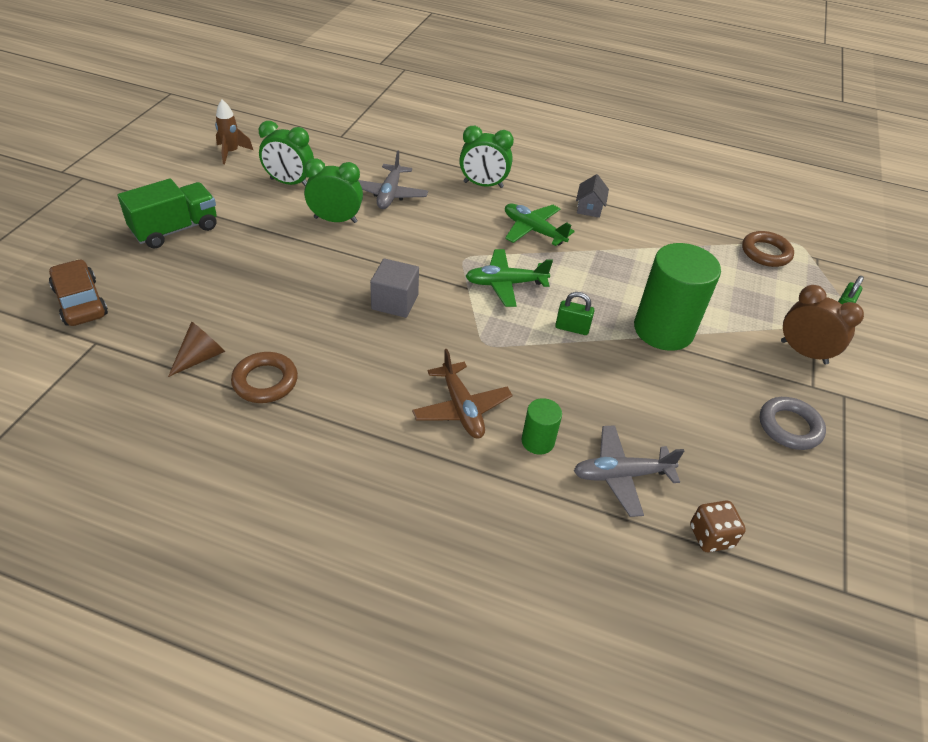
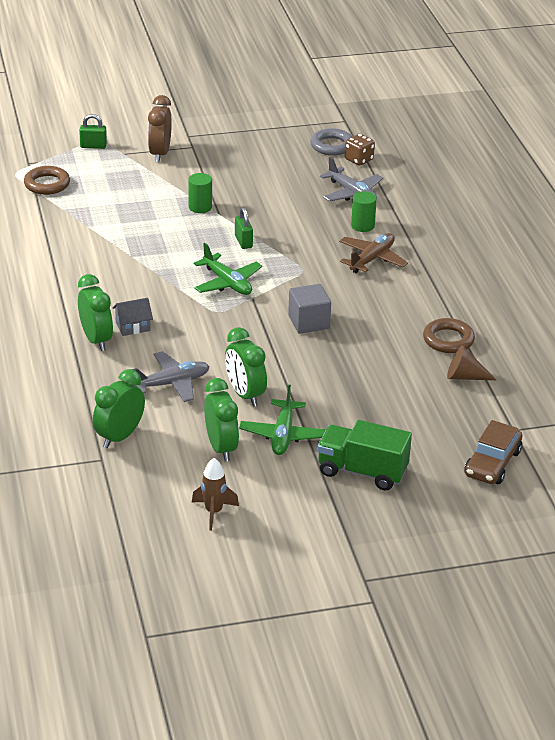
camera: 120 degrees left, 10 degrees down
(355, 150) = (119, 437): none -> green clock
(533, 230) = (140, 292): green plane -> green plane (283, 435)
(589, 208) = (71, 275): grey house -> grey house (133, 326)
(663, 330) = (200, 207): green cylinder -> green cylinder, size x0.47
(789, 427) = (242, 149): grey ring -> grey ring (332, 146)

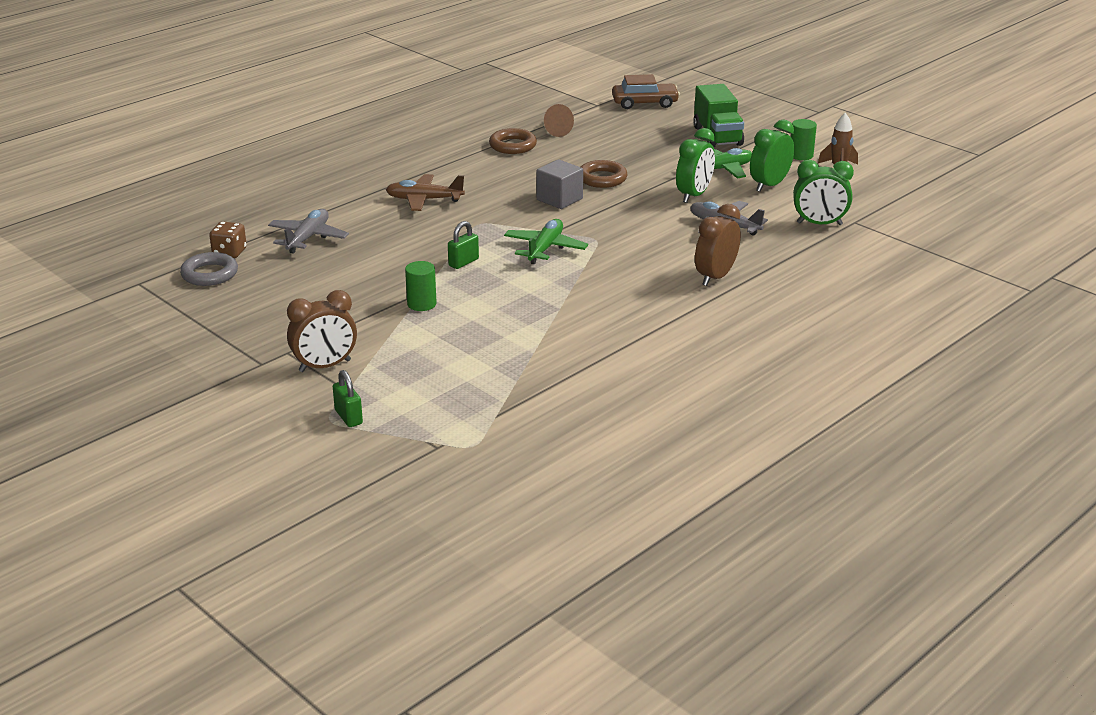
camera: 120 degrees left, 5 degrees down
(47, 184) = (474, 412): brown ring -> brown ring (602, 178)
(96, 340) = (715, 277): green clock -> brown clock
(133, 326) = (672, 268): grey house -> none
(362, 226) = (367, 218): green cylinder -> green cylinder (801, 155)

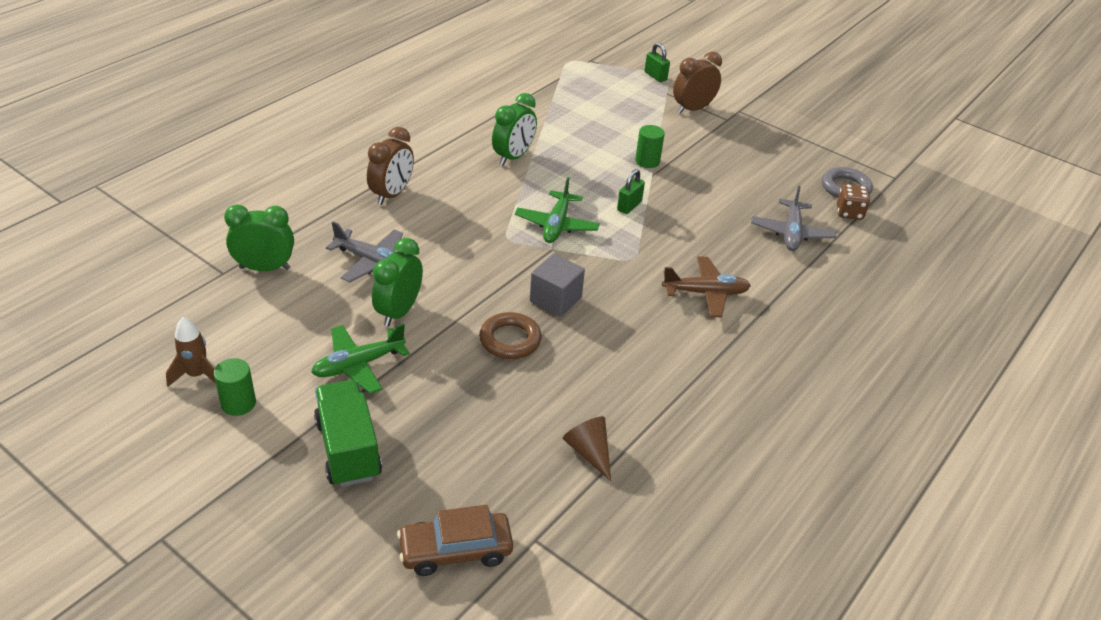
camera: 170 degrees right, 10 degrees up
(513, 145) = (638, 409): brown ring -> none
(769, 185) = (302, 334): green clock -> green clock (513, 157)

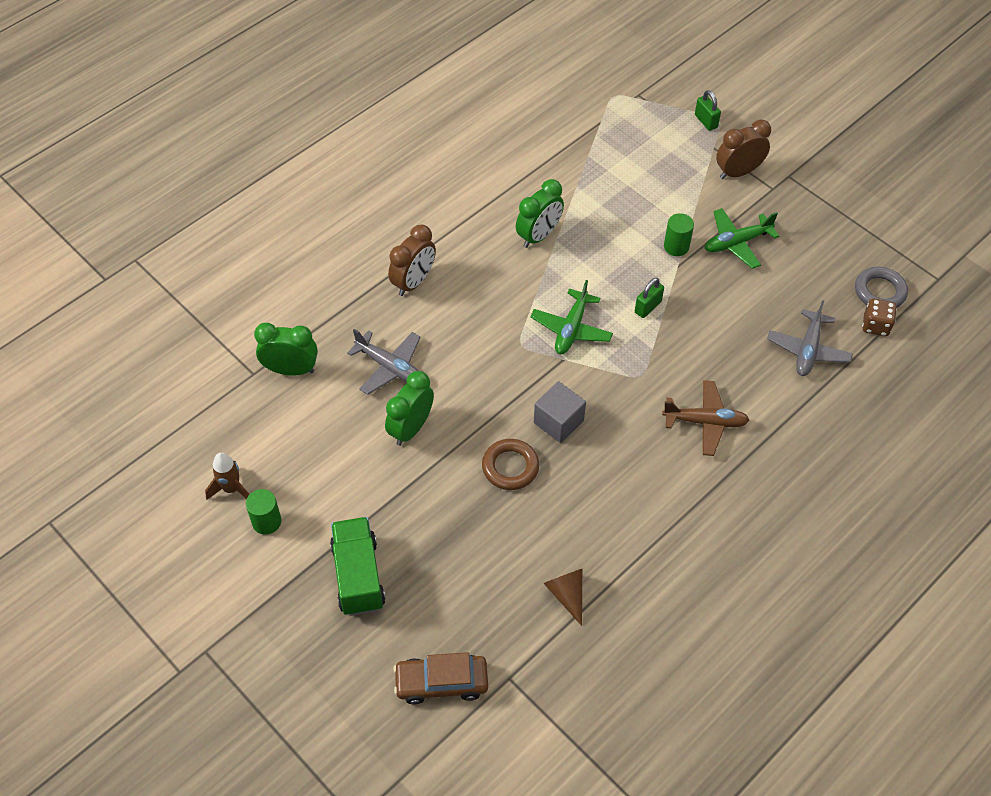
camera: 10 degrees right, 15 degrees up
(358, 365) = (371, 487): green plane -> green plane (736, 243)

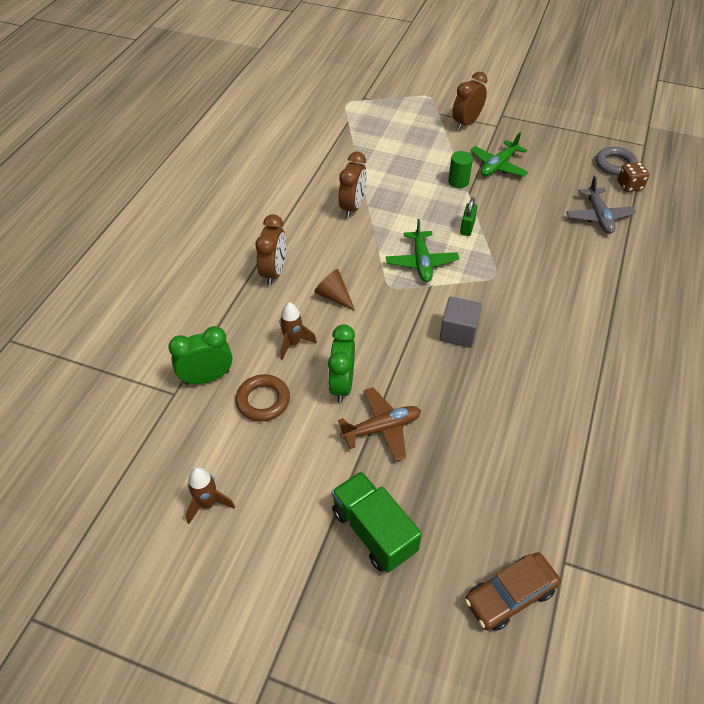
camera: 25 degrees left, 5 degrees down
(266, 521) = (259, 519): green cylinder -> none
(389, 367) = (293, 343): grey plane -> brown rocket
(510, 467) = (444, 382): brown ring -> brown ring (263, 400)
(538, 236) = (352, 207): green clock -> brown clock
(567, 594) = (560, 466): brown cone -> brown cone (334, 296)
(705, 422) = (566, 291): brown plane -> brown plane (382, 428)
(706, 121) = (421, 100): green padlock -> none

